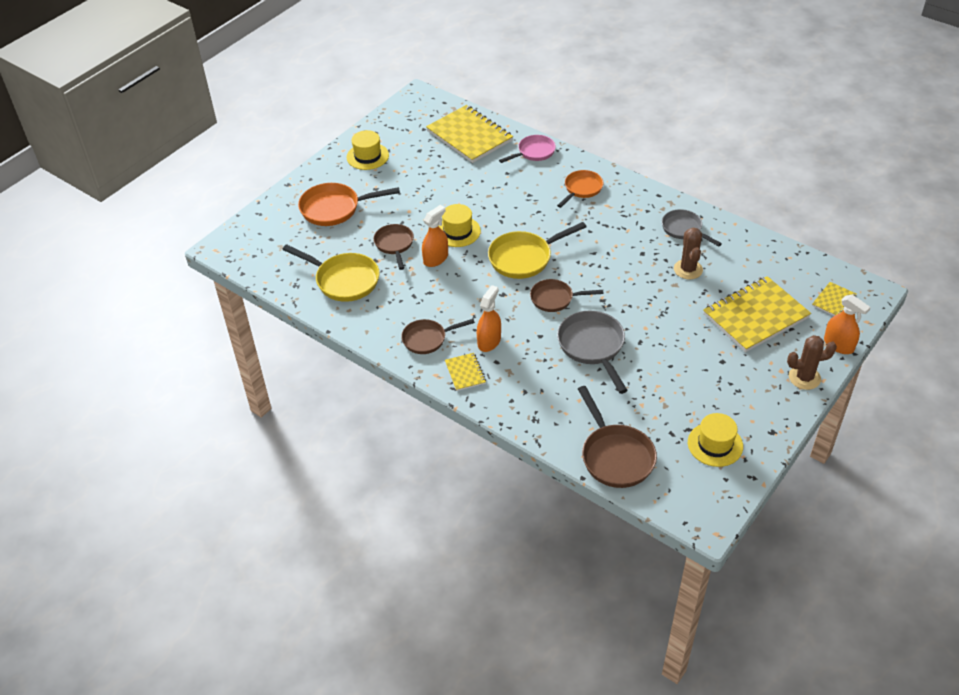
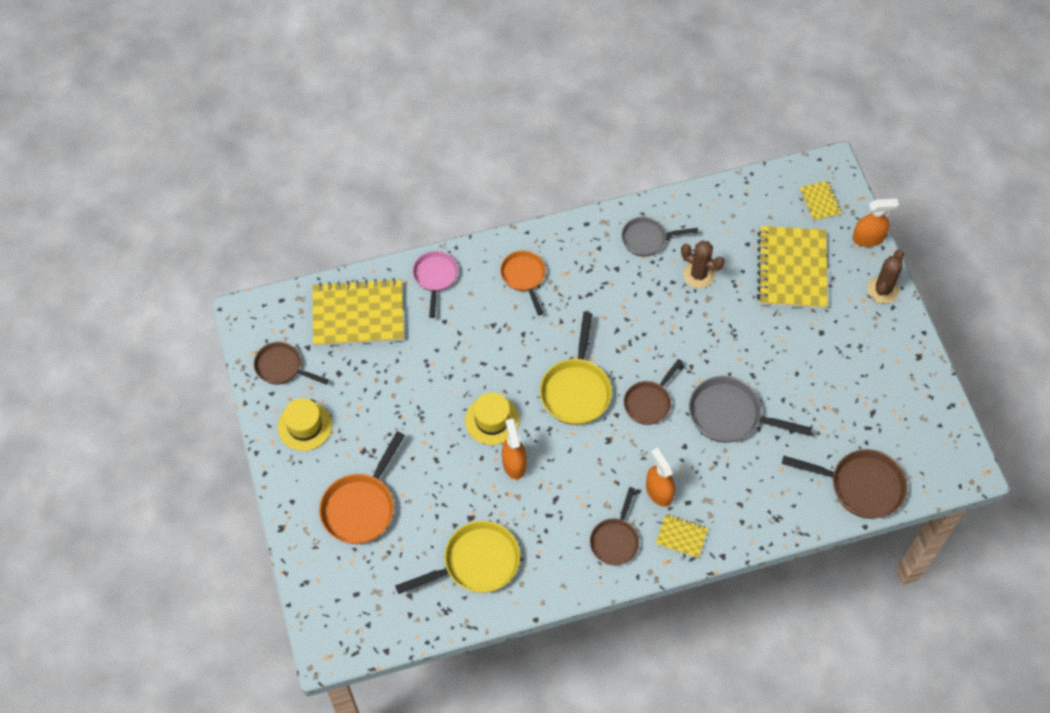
camera: 55 degrees left, 15 degrees up
(394, 245) = (463, 486): brown pan -> brown pan (282, 367)
(715, 444) = (901, 406): yellow hat -> none

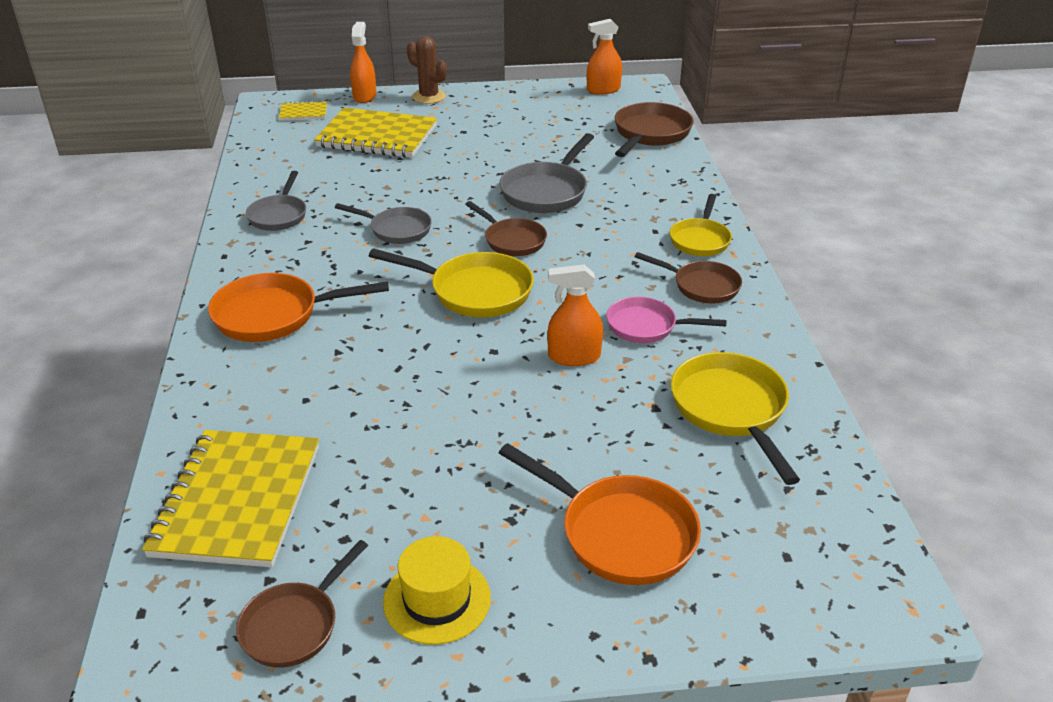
camera: 80 degrees left, 25 degrees down
(435, 277) = (220, 401): pink pan -> pink pan (646, 326)
(492, 420) = (497, 369): yellow hat -> none
(524, 277) = (274, 315): orange pan -> orange pan, size x1.52
(646, 321) = (397, 230): none -> grey pan
(659, 491) = (637, 248): orange spray bottle -> orange spray bottle (603, 90)
(681, 536) = (700, 240): yellow notebook -> yellow pan
(698, 274) = (351, 189): brown cactus -> none

